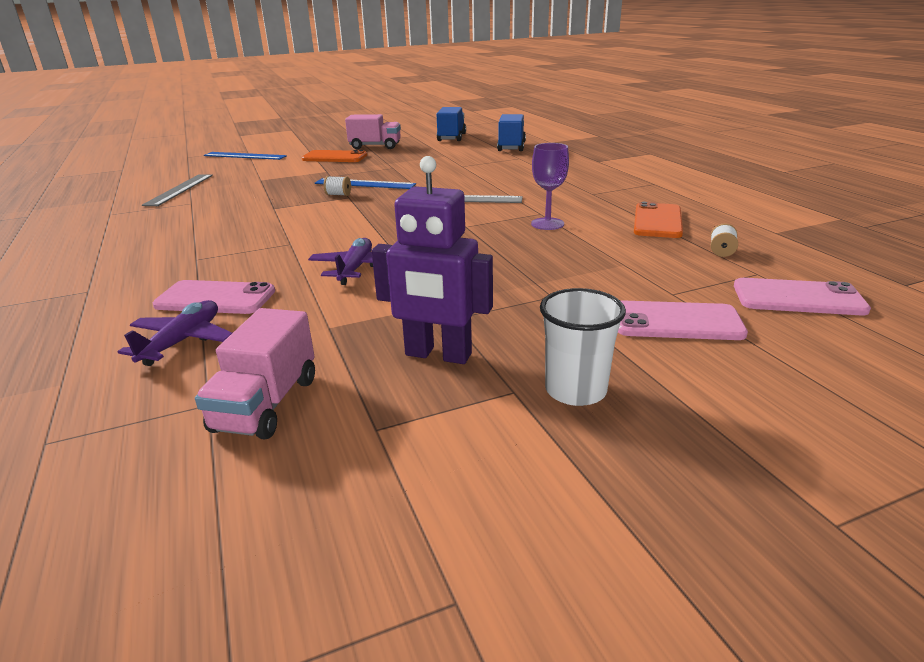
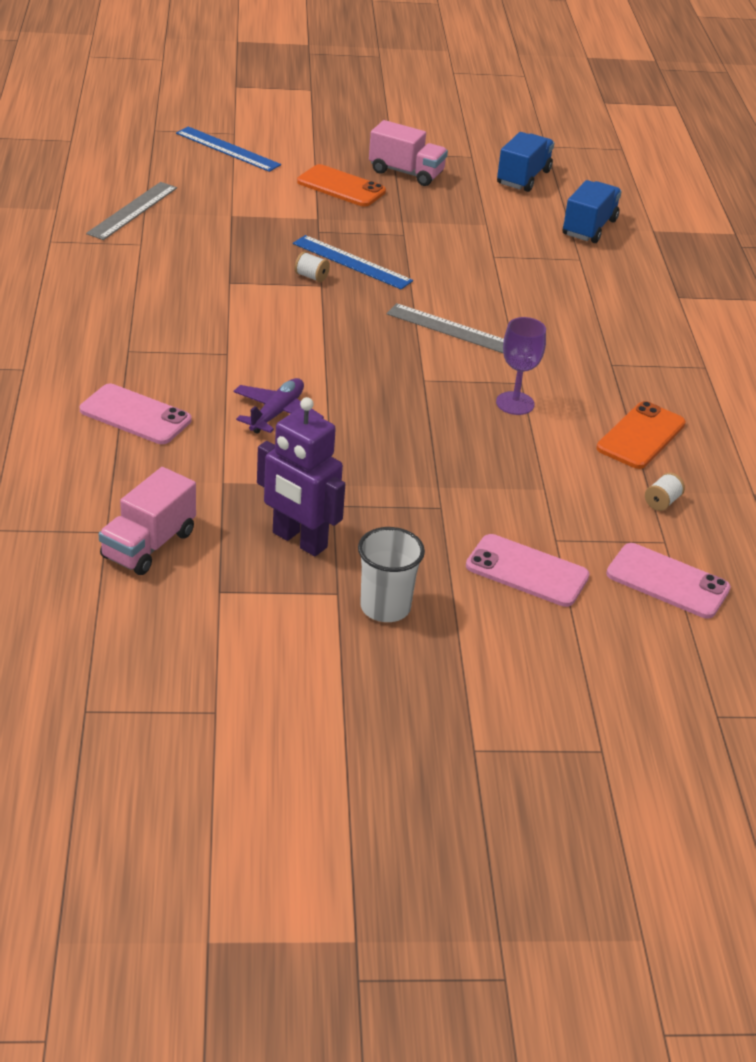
camera: 15 degrees right, 10 degrees up
(182, 341) = (98, 460): purple plane -> none

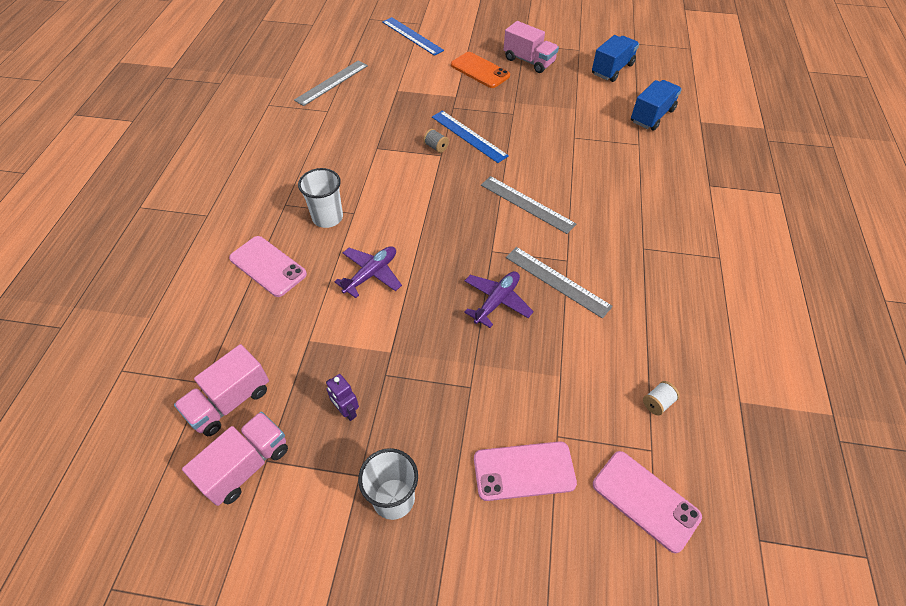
camera: 15 degrees right, 15 degrees up
(194, 360) = (327, 217): none -> white cup
(197, 597) = (246, 465): none -> pink truck
(299, 540) = (346, 411): purple robot -> purple robot, size x0.50
(311, 277) = (436, 147): white spool -> grey spool
(446, 428) = (496, 301): none -> purple plane
(515, 403) = (557, 281): purple goblet -> grey ruler
(527, 571) = (524, 471): pink phone -> pink phone turned 45 degrees counterclockwise
(641, 436) = (653, 326): orange phone -> none

